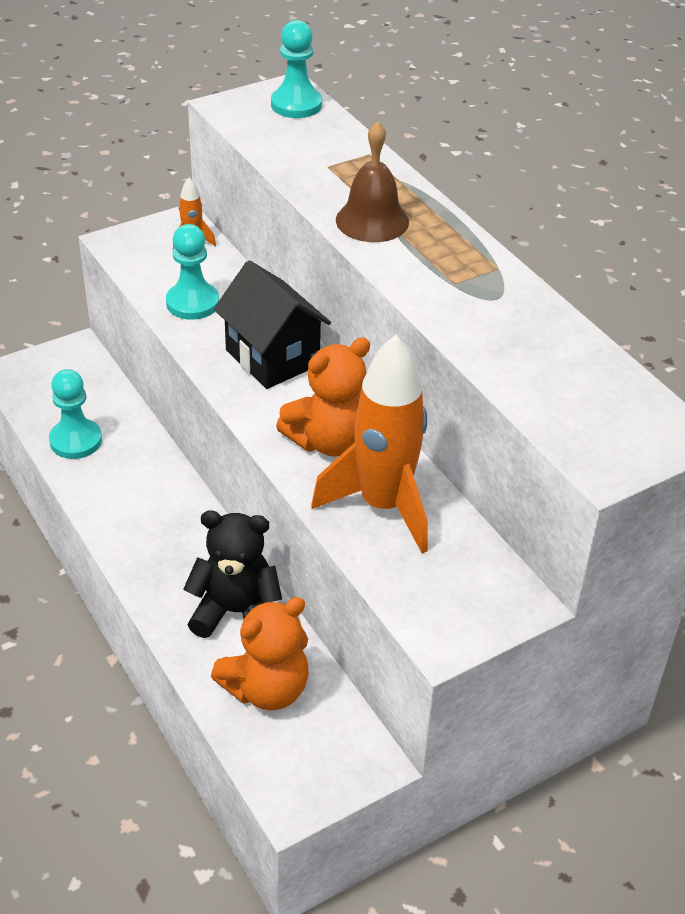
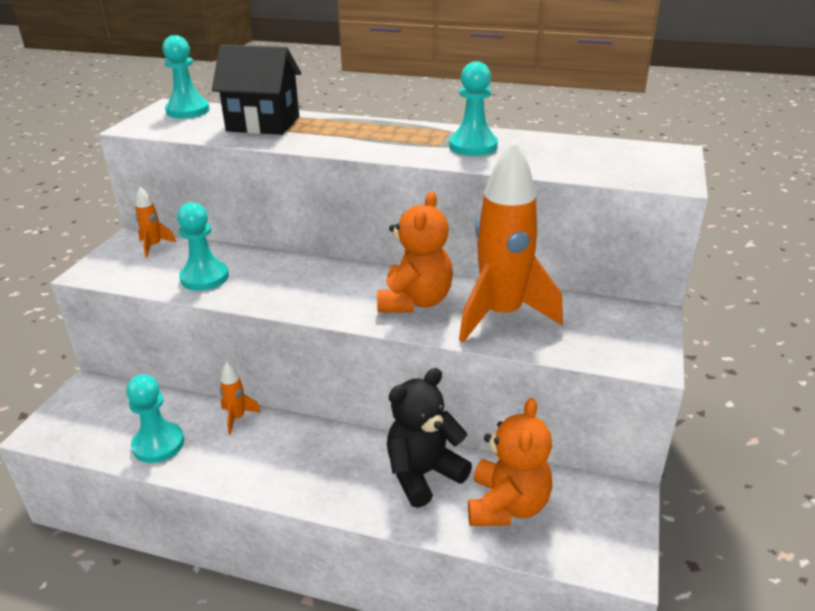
camera: 40 degrees left, 10 degrees down
(154, 457) = (237, 418): none -> orange rocket
(272, 358) = (308, 279): black house -> black house (263, 124)
(372, 221) = (337, 139): brown bell -> none
(483, 304) = (473, 146): none -> turquoise pawn

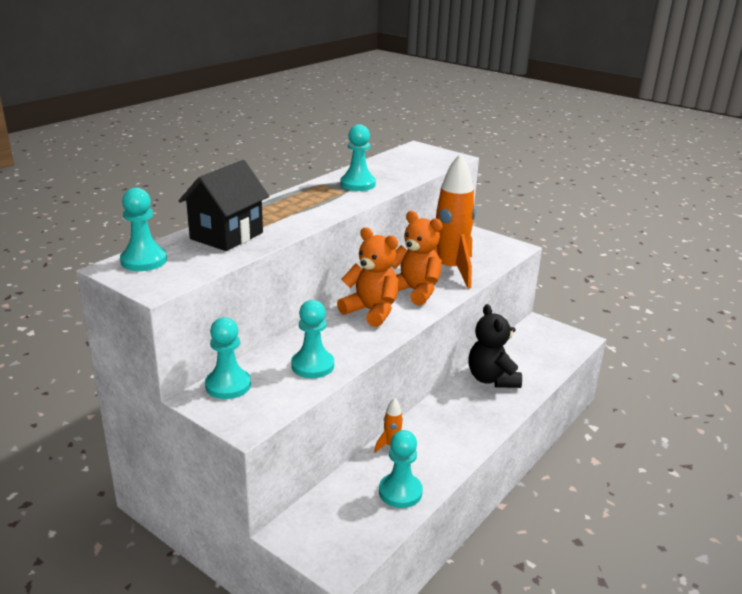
camera: 70 degrees left, 5 degrees down
(154, 246) = (228, 385): orange rocket -> turquoise pawn
(507, 505) = (529, 358): orange teddy bear -> orange teddy bear (371, 311)

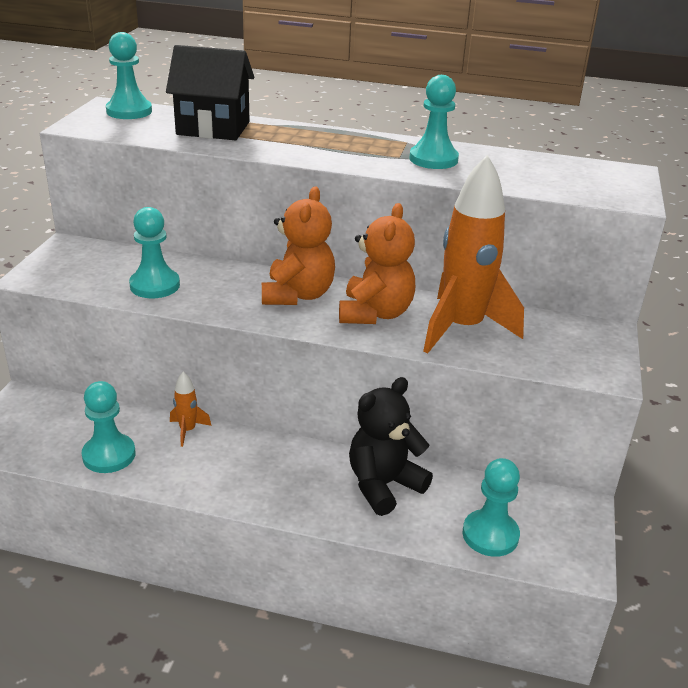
camera: 65 degrees right, 5 degrees up
(228, 385) = (94, 252): turquoise pawn -> turquoise pawn (490, 535)

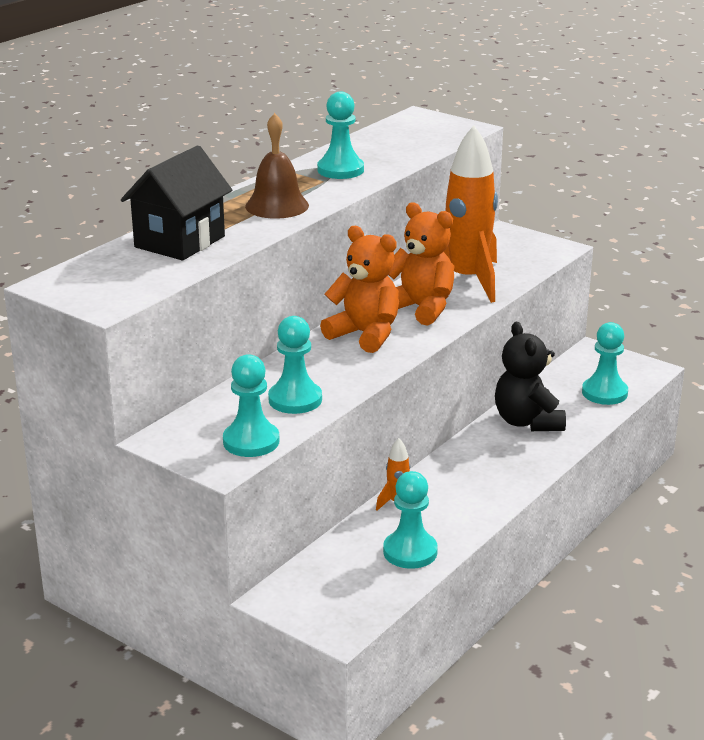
camera: 65 degrees left, 5 degrees down
(129, 111) = (83, 275): turquoise pawn -> turquoise pawn (251, 441)
(320, 148) = (277, 206): none -> brown bell

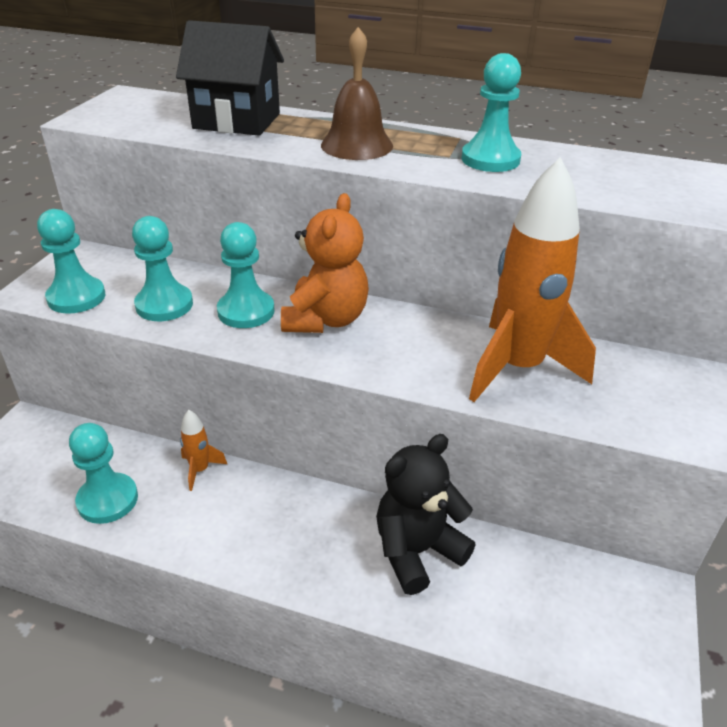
camera: 70 degrees right, 10 degrees up
(421, 308) = (414, 346): orange teddy bear -> none
(604, 393) = (542, 627): turquoise pawn -> turquoise pawn (246, 311)

